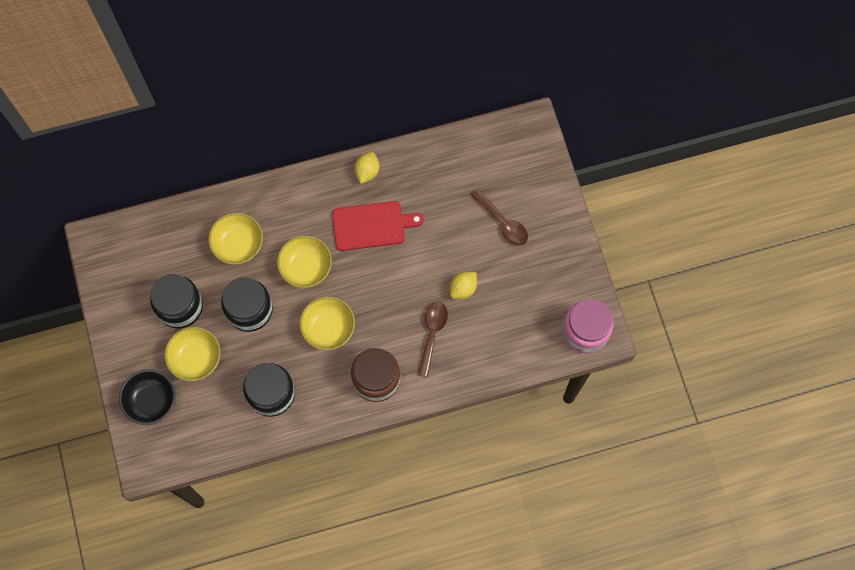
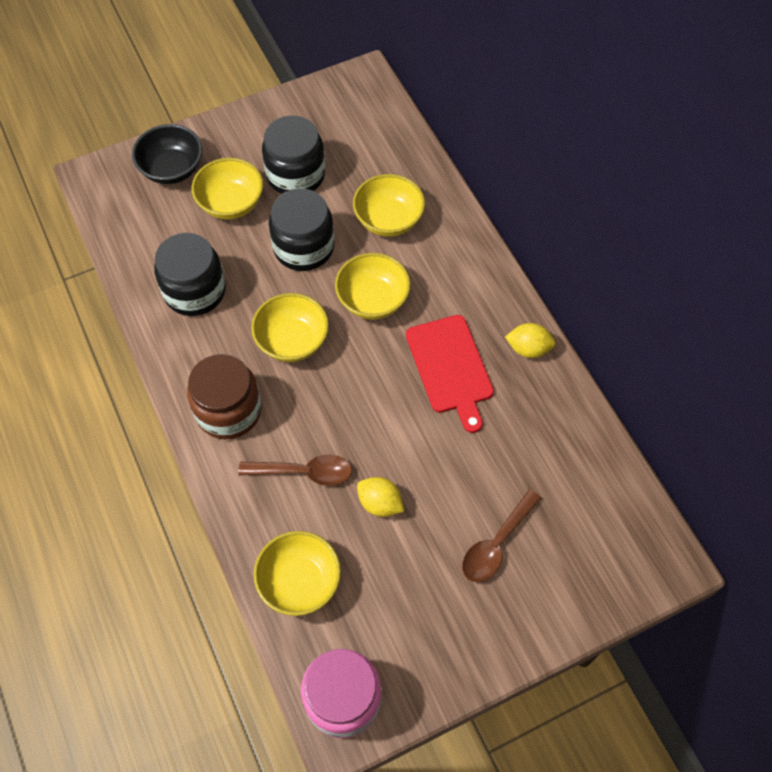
camera: 80 degrees right, 10 degrees down
(508, 347) = (299, 582): none -> yellow bowl

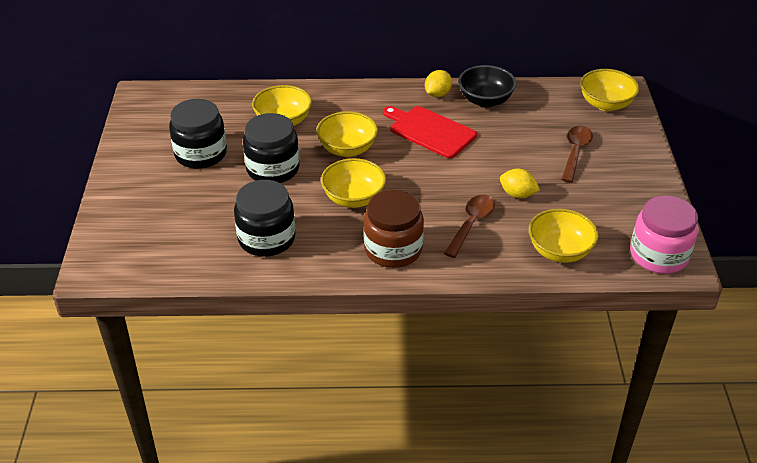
camera: 65 degrees left, 20 degrees down
(172, 169) = (131, 219): black bowl -> black bowl (485, 100)
(231, 203) = (197, 195): yellow bowl -> yellow bowl (605, 104)
(380, 503) = (517, 194): yellow lemon -> yellow lemon turned 60 degrees clockwise
(450, 368) = (430, 131): red cutting board -> red cutting board turned 150 degrees counterclockwise
(496, 544) = (575, 152): brown spoon -> brown spoon turned 135 degrees counterclockwise

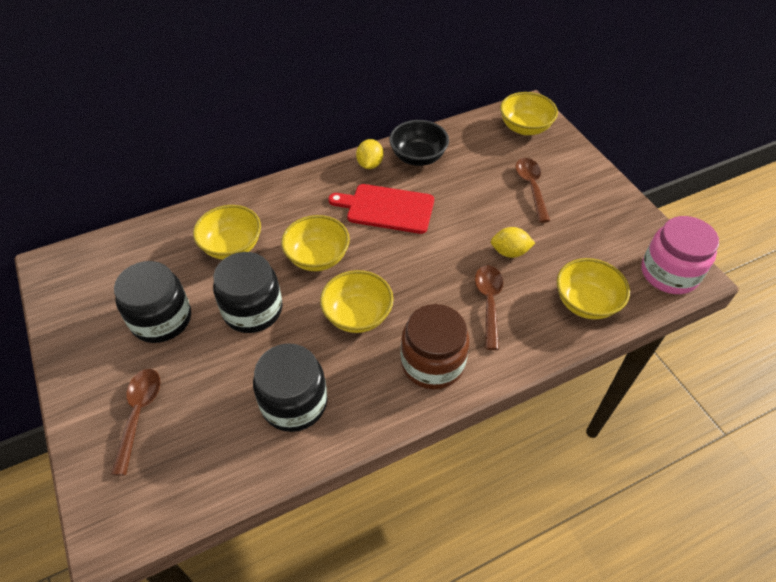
camera: 25 degrees left, 10 degrees up
(151, 208) = (139, 414): none -> brown spoon

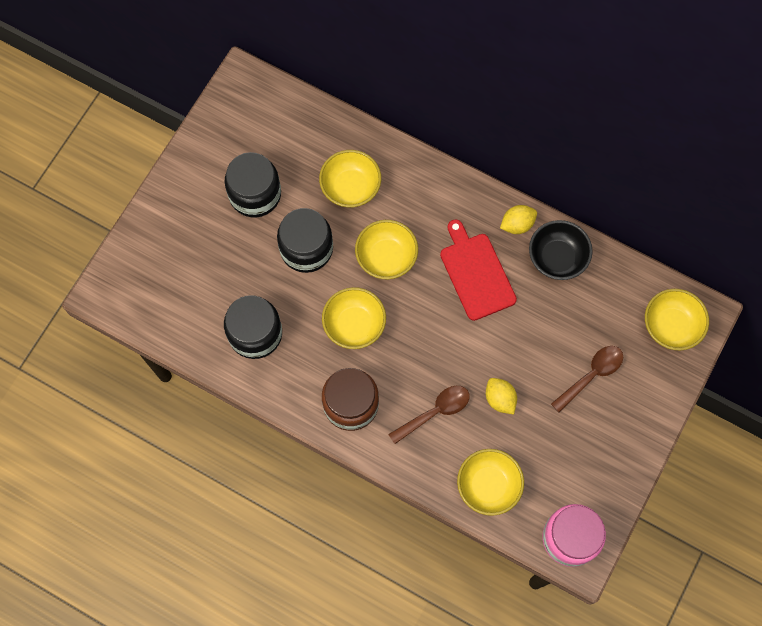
camera: 55 degrees right, 20 degrees up
(139, 414) = (180, 243): brown spoon -> none

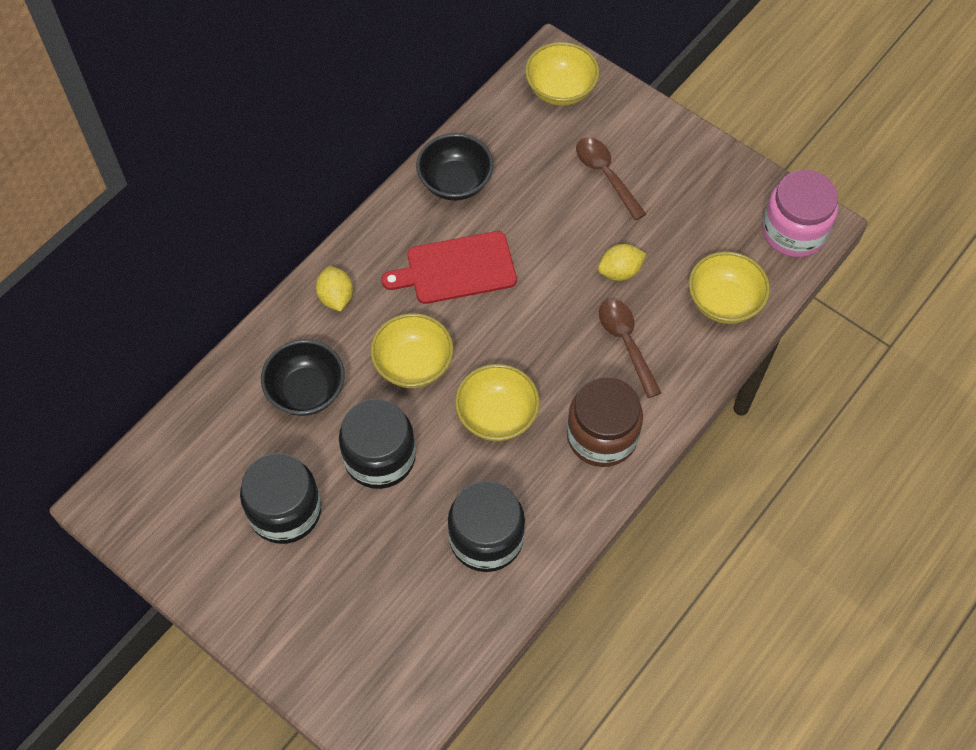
camera: 80 degrees left, 10 degrees down
(350, 187) = (306, 391): yellow bowl -> black bowl
(517, 224) = (403, 215): yellow lemon -> yellow lemon (336, 297)

